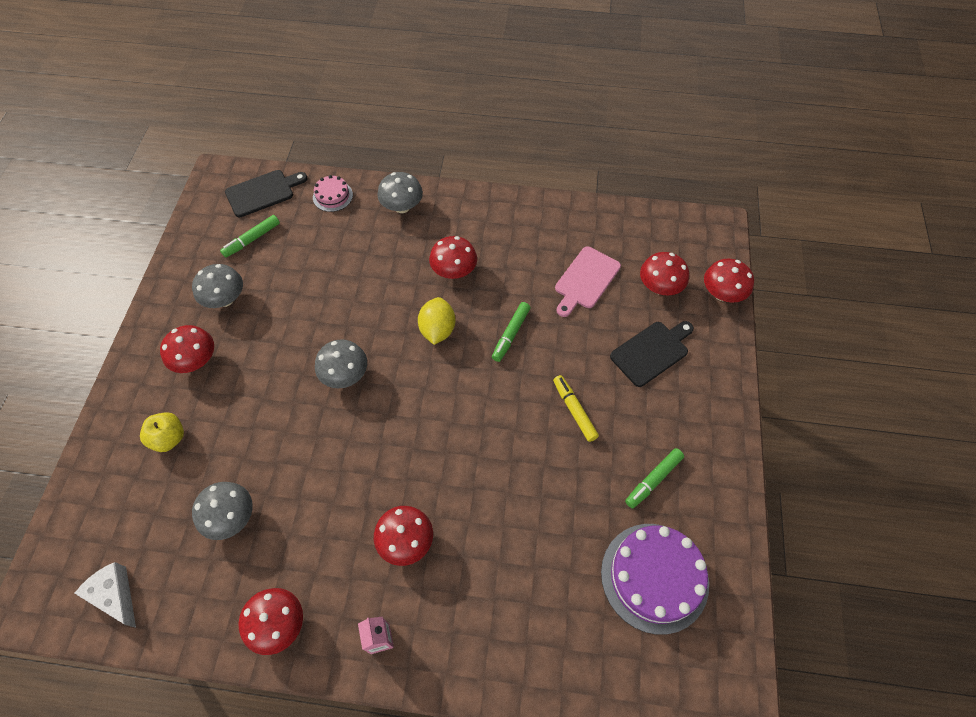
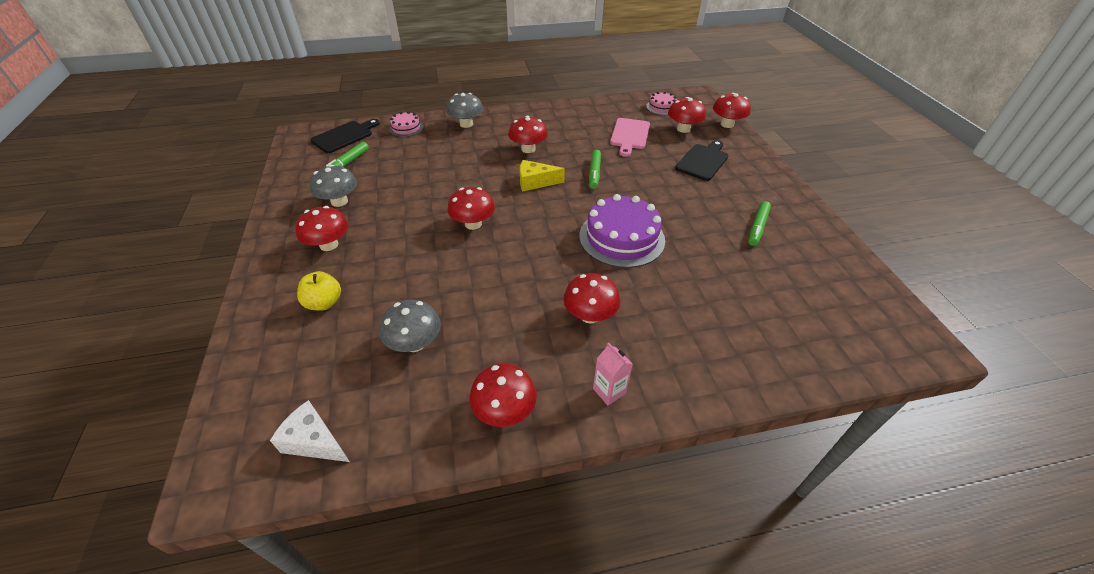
camera: 20 degrees left, 15 degrees down
(345, 375) = (473, 224): grey mushroom -> red mushroom
(437, 330) = (535, 182): yellow lemon -> yellow cheese
(574, 410) = (671, 203): yellow marker -> none
(654, 238) = (661, 107): none -> pink cake
(654, 577) = (803, 282): purple cake -> purple cake (621, 238)

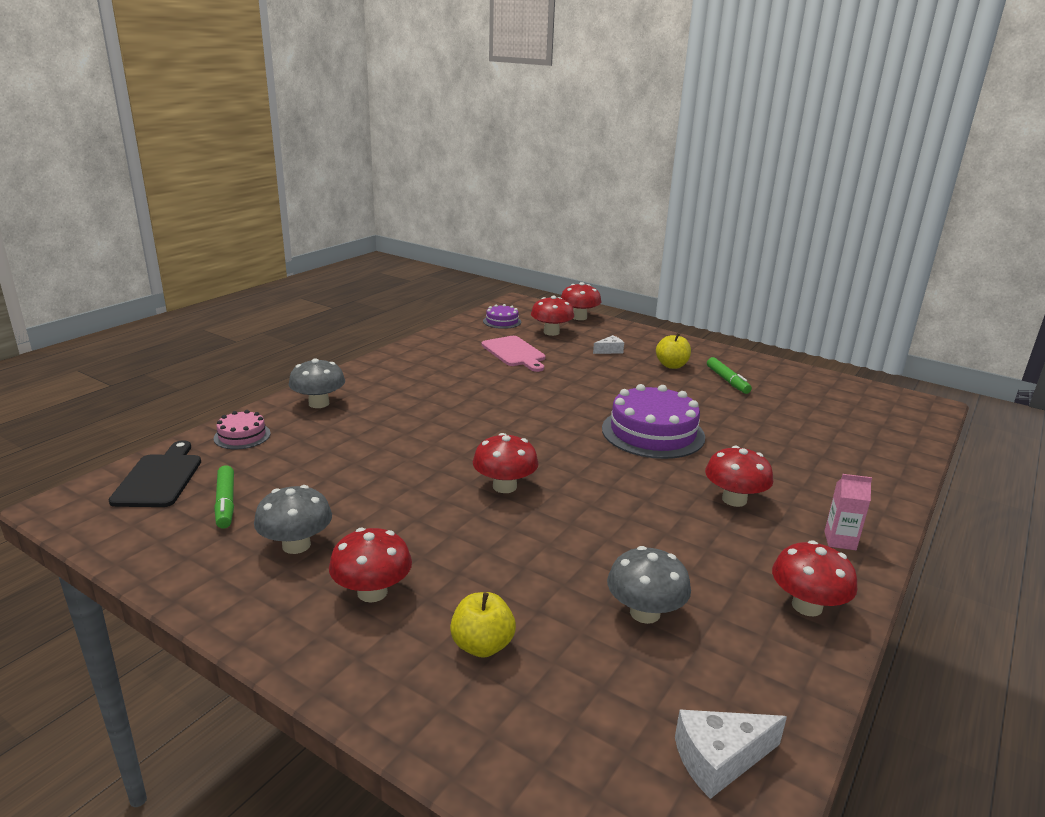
camera: 45 degrees left, 20 degrees down
(528, 149) = (437, 400): red mushroom -> none
(535, 182) = (498, 424): yellow cheese -> none
(594, 173) = (539, 394): green marker -> none
(661, 107) = (502, 321): pink cake -> purple cake
(703, 161) = (609, 350): black cutting board -> white cheese
(732, 194) = (671, 365): none -> yellow apple

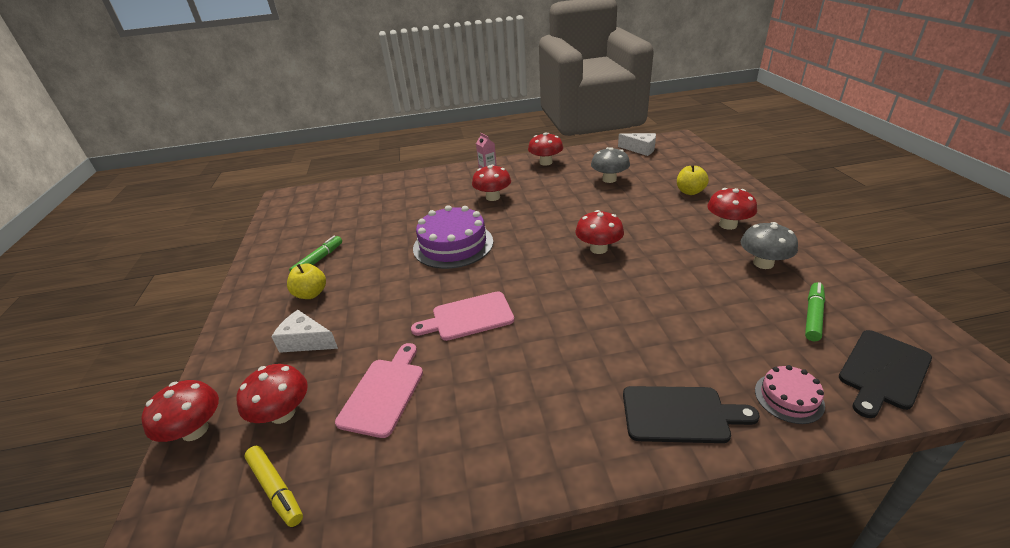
camera: 130 degrees left, 10 degrees up
(319, 403) = (680, 414): grey mushroom -> black cutting board
(502, 321) = (276, 489): purple cake -> yellow marker
(531, 395) = (468, 317): none -> pink cutting board
(609, 350) = (306, 341): white cheese -> white cheese, size x1.57

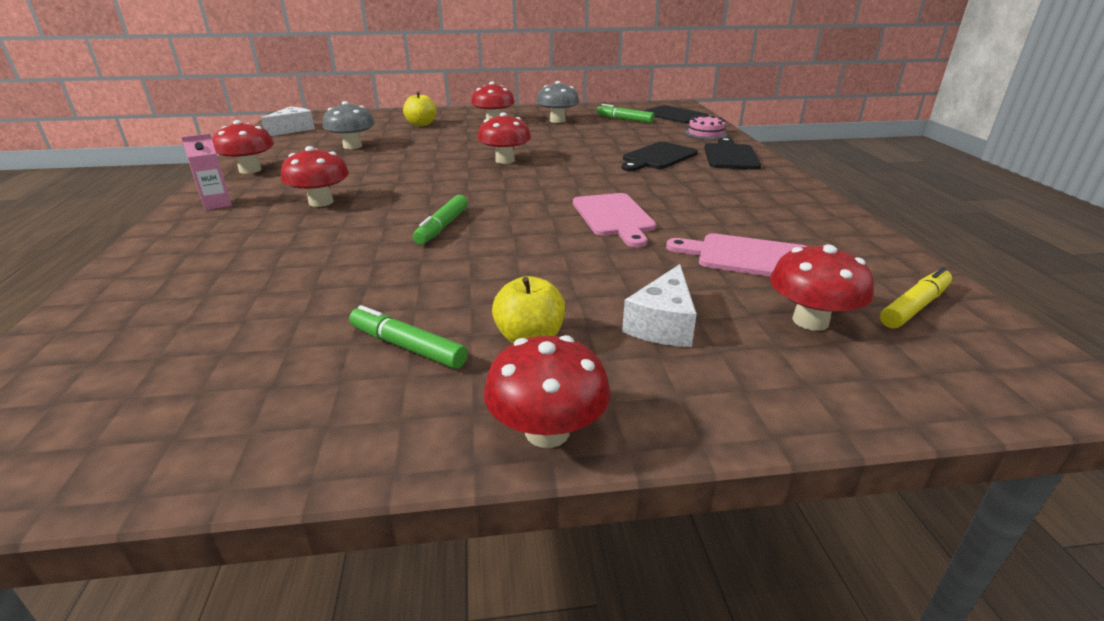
camera: 90 degrees left, 5 degrees down
(195, 430) = (884, 399): red mushroom -> red mushroom (547, 431)
(453, 244) = (442, 227): purple cake -> green marker
(646, 345) = (658, 157): none -> black cutting board

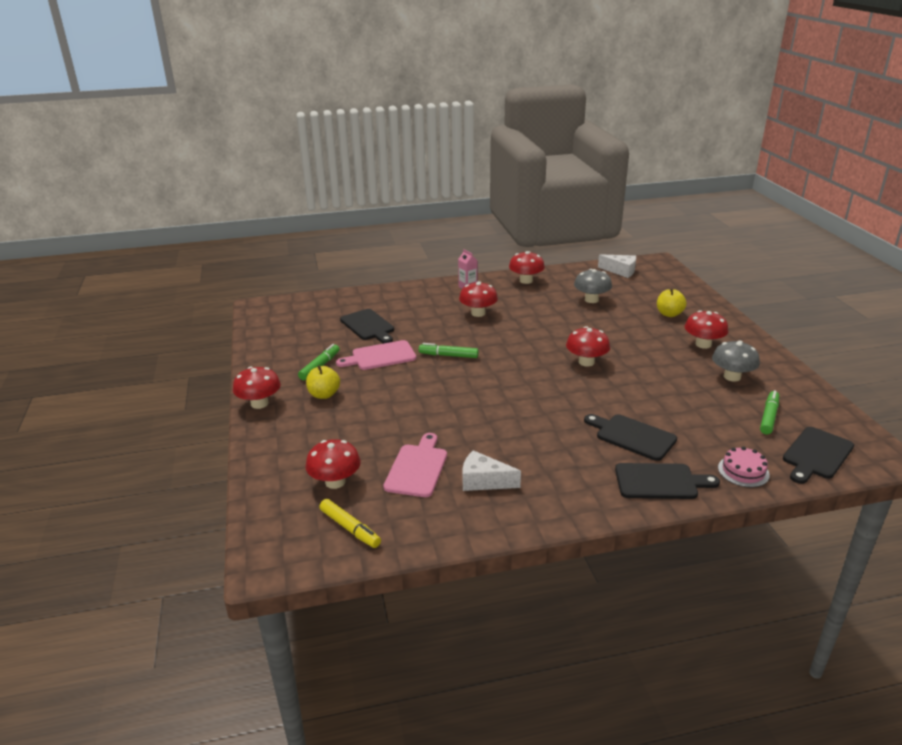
camera: 85 degrees right, 0 degrees up
(269, 291) = (368, 326): none -> black cutting board
(614, 217) = (477, 415): pink cutting board -> pink cutting board (380, 356)
(662, 324) = (334, 431): white cheese -> white cheese (483, 481)

